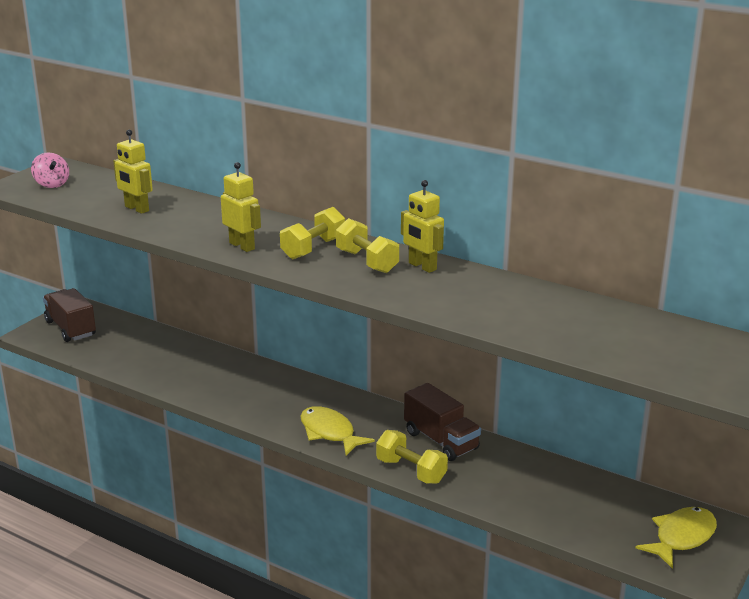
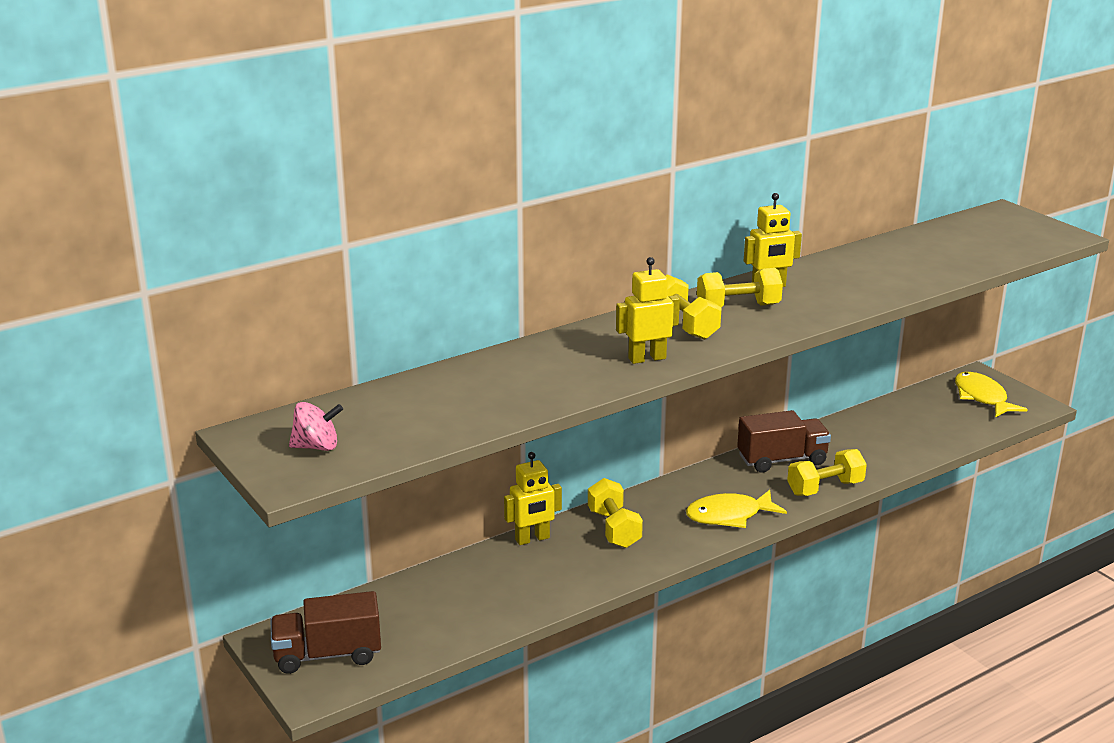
camera: 65 degrees left, 0 degrees up
(136, 209) = (473, 401): yellow robot -> yellow robot (532, 539)
(275, 388) = (614, 529): none -> yellow dumbbell

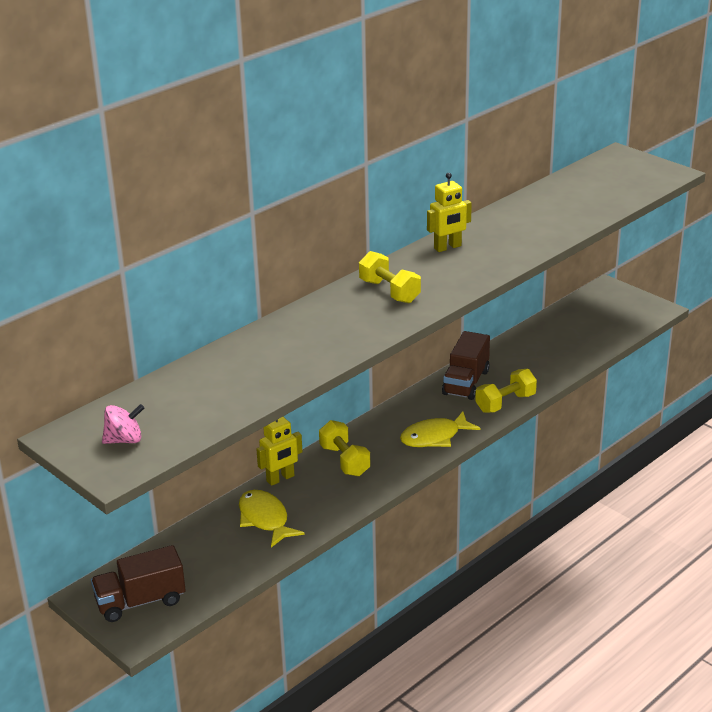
camera: 10 degrees left, 5 degrees up
(647, 358) = (367, 326): yellow robot -> none
(738, 307) = (428, 270): yellow dumbbell -> none
(782, 460) = (466, 382): brown truck -> brown truck turned 135 degrees clockwise
(982, 397) = (613, 307): yellow fish -> yellow fish (265, 519)

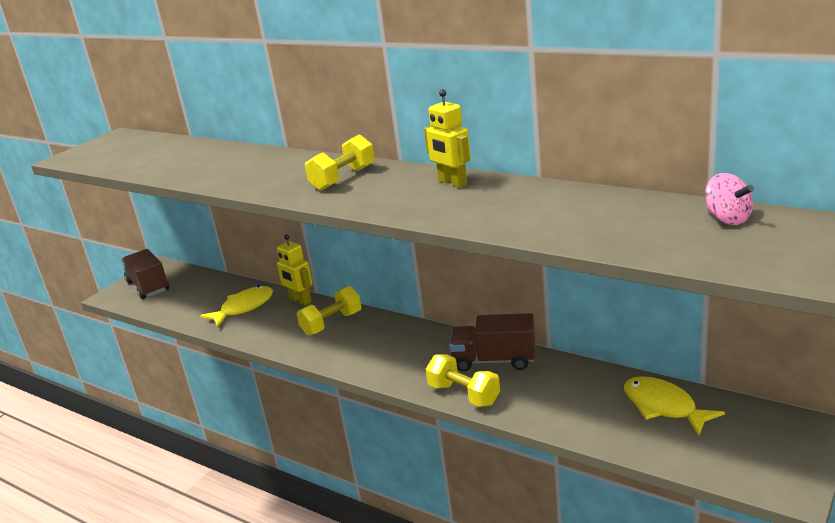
camera: 80 degrees right, 5 degrees down
(124, 440) = (106, 151): pink spinning top -> pink spinning top (727, 219)
(434, 437) = (383, 362): yellow fish -> yellow fish (663, 407)

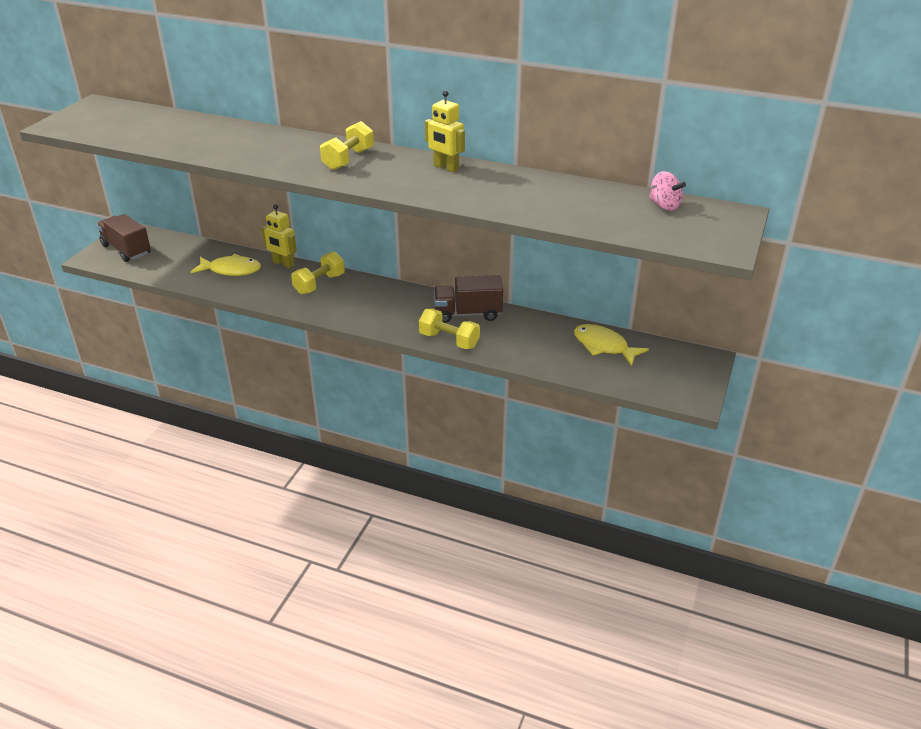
camera: 15 degrees left, 10 degrees up
(243, 308) = (231, 270): yellow fish -> yellow fish turned 60 degrees clockwise

